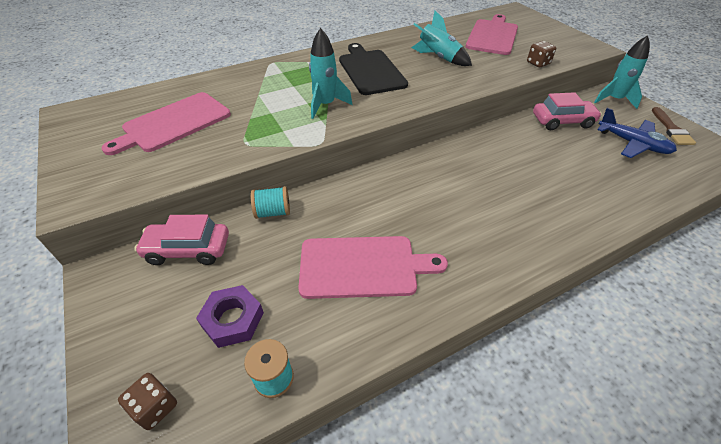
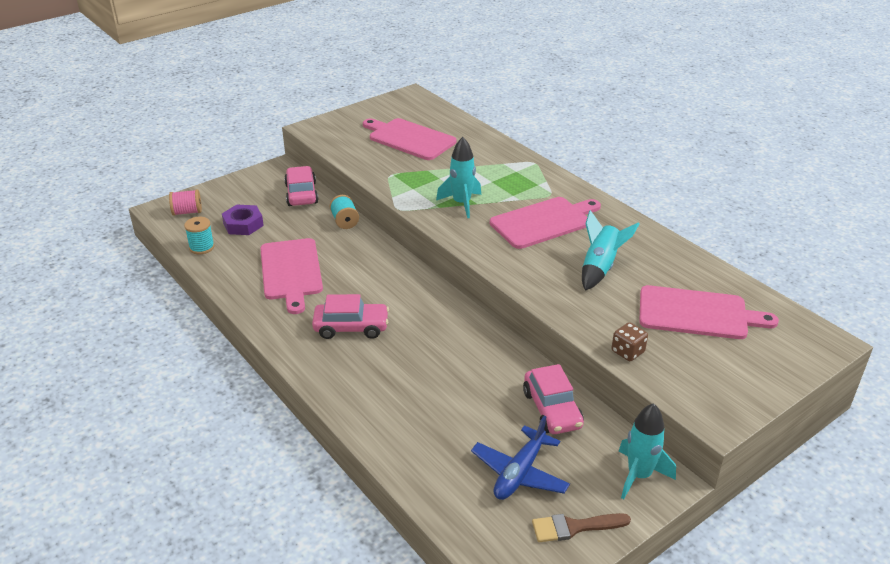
camera: 80 degrees right, 10 degrees down
(155, 407) = (187, 212): brown dice -> pink spool
(370, 70) = (544, 222): black cutting board -> pink cutting board
(471, 220) = (351, 327): none -> pink car

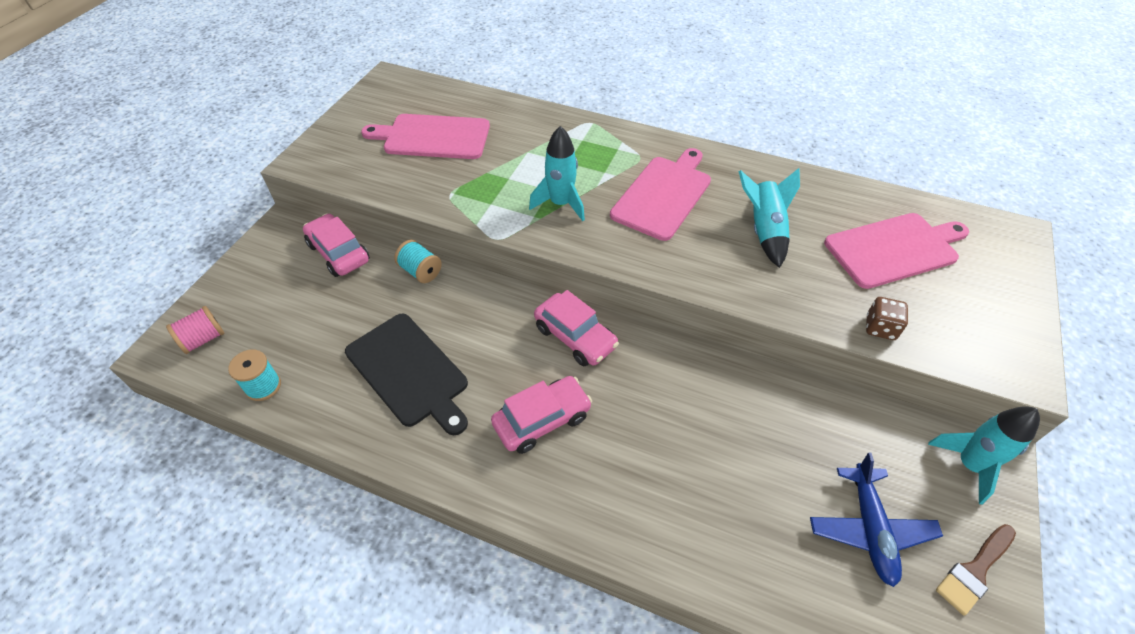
camera: 30 degrees left, 15 degrees up
(243, 224) = (295, 327): purple nut -> none
(291, 272) = (409, 372): pink cutting board -> black cutting board
(552, 409) = (829, 424): pink car -> pink car (575, 337)

